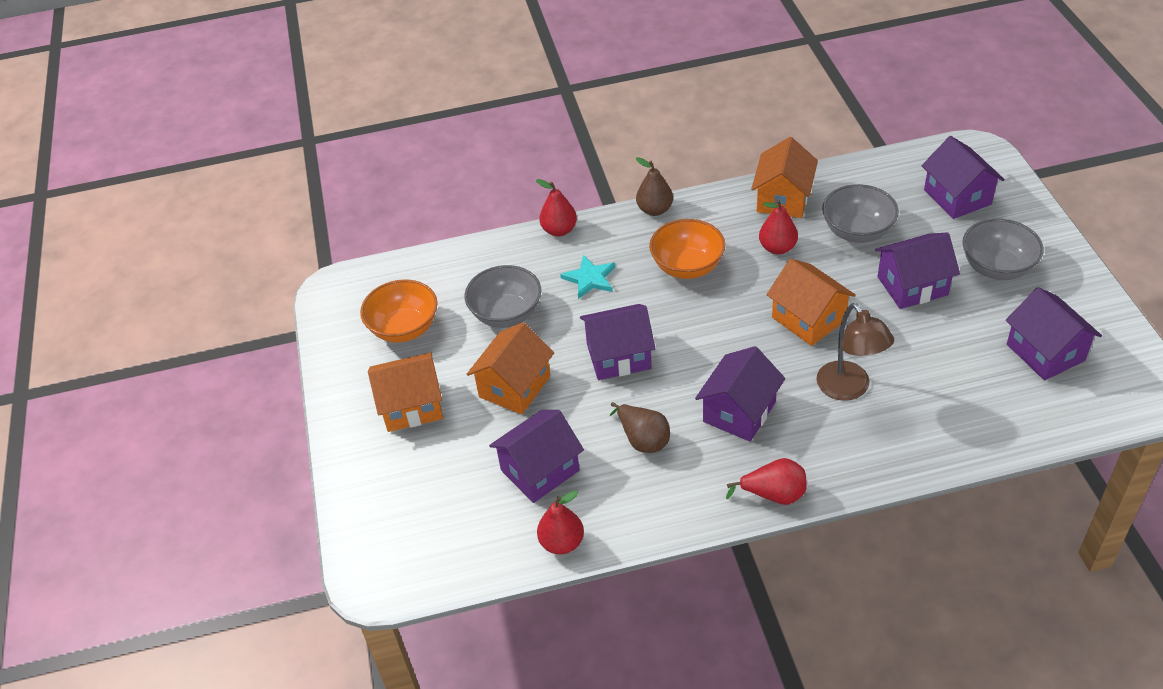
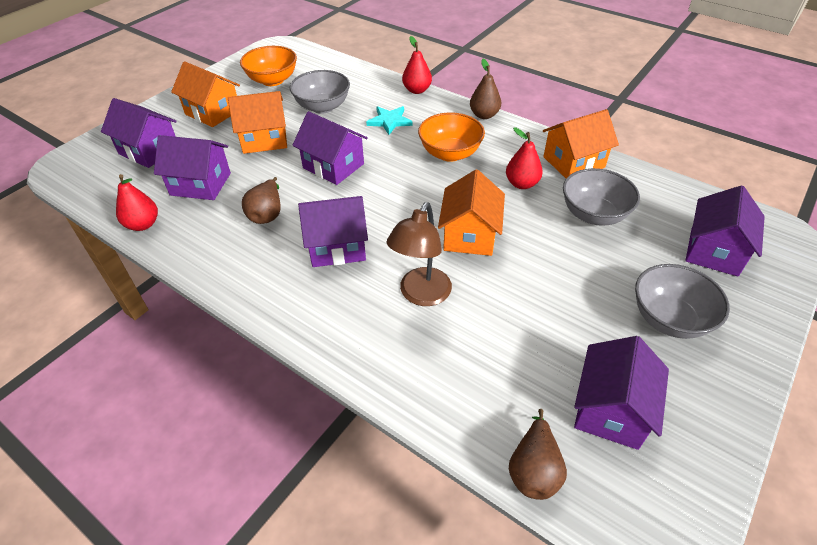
camera: 45 degrees right, 0 degrees up
(773, 495) = (269, 307): red pear -> none
(912, 286) = (577, 275): purple house -> purple house (149, 150)
(1059, 422) = (533, 469): none -> brown pear

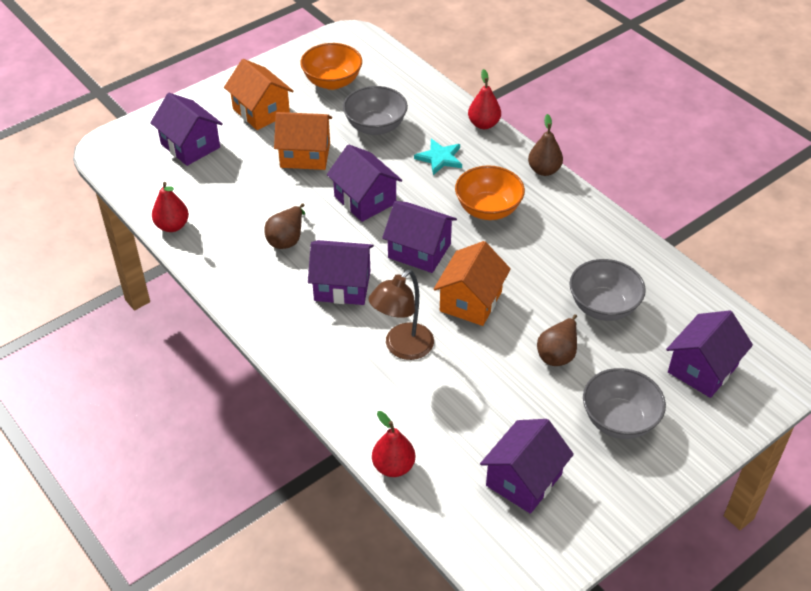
camera: 15 degrees right, 0 degrees up
(200, 184) = (232, 194): purple house -> purple house (419, 251)
(521, 184) = (546, 258): red pear -> red pear (393, 466)
(533, 469) = (438, 506): brown pear -> brown pear (558, 353)
(573, 162) = (613, 245): orange house -> none

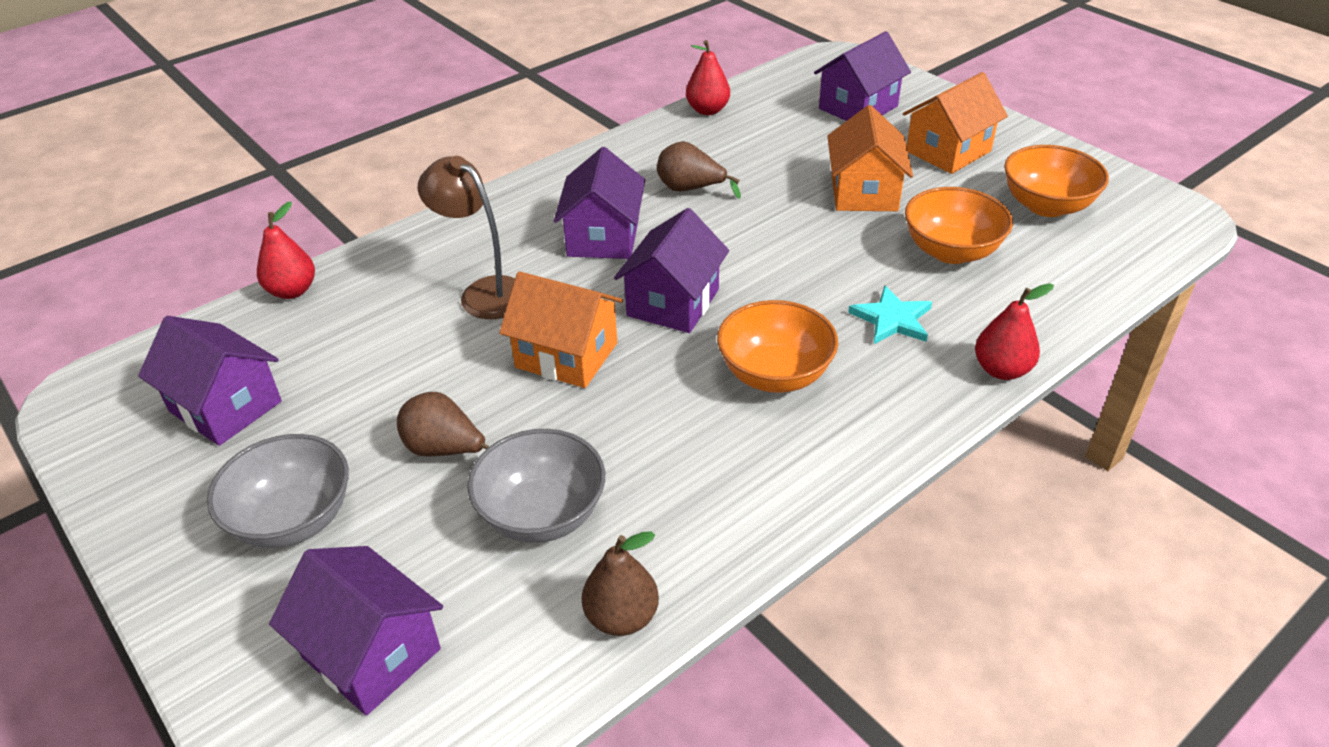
camera: 90 degrees right, 5 degrees down
(365, 200) = (777, 248): purple house -> none
(375, 126) = (951, 251): grey bowl -> orange bowl
(544, 170) = (893, 448): brown pear -> brown pear (621, 617)

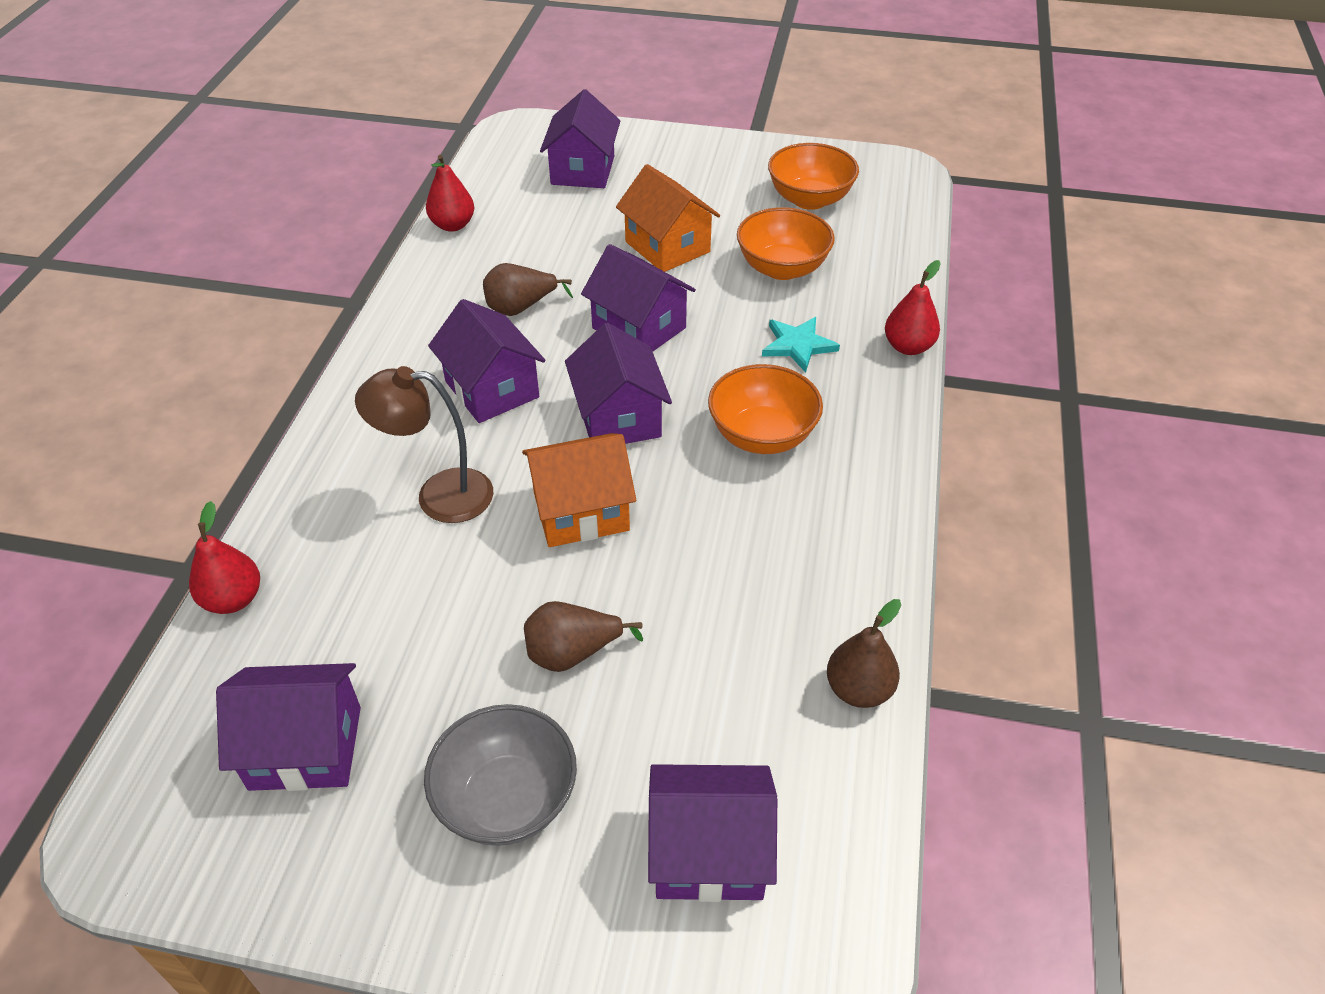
camera: 40 degrees left, 5 degrees up
(542, 514) = (713, 653): grey bowl -> none
(767, 244) = (639, 328): none -> purple house
(948, 151) = (694, 182): orange house -> none

